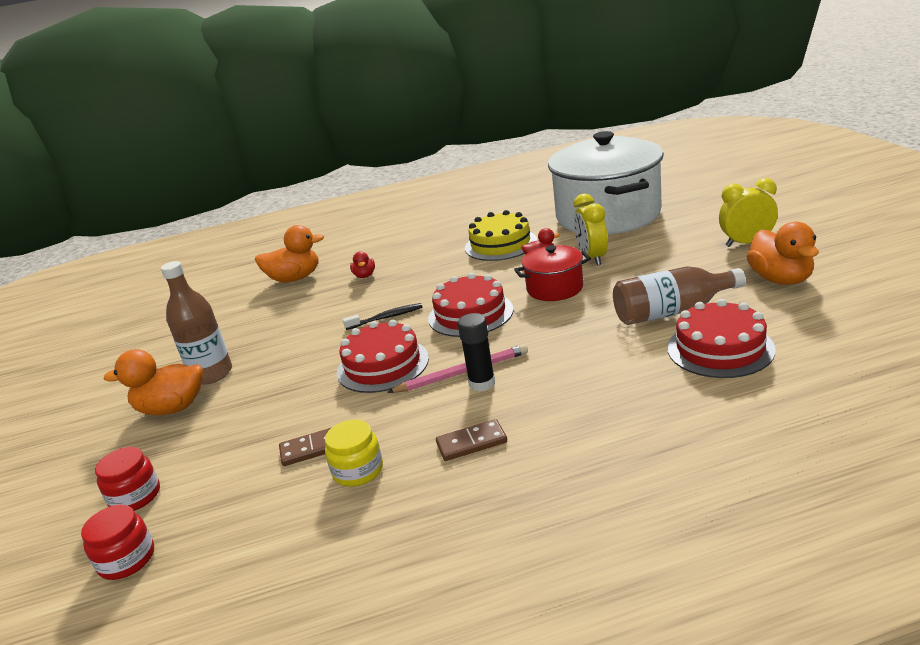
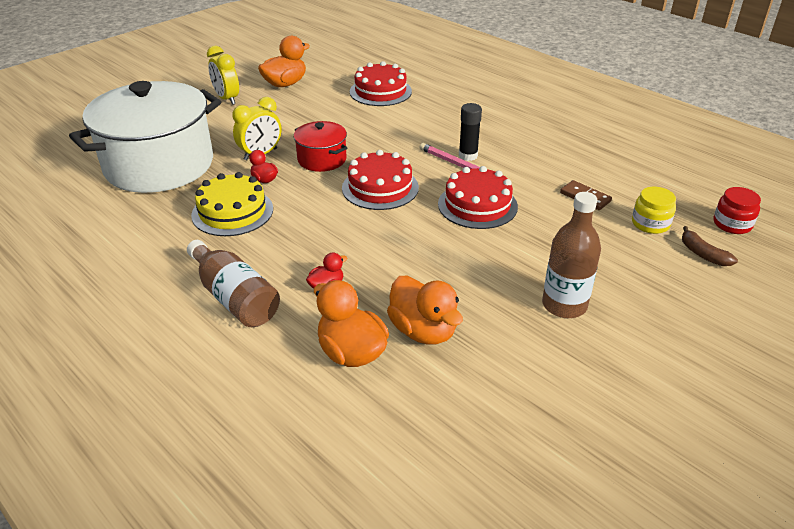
camera: 125 degrees left, 10 degrees up
(135, 496) = (703, 254): red jar -> brown banana
(172, 408) = (623, 300): orange duck -> orange duck (423, 331)
(358, 470) = (583, 172): yellow jar -> yellow jar (650, 224)
(386, 318) = (407, 232): black toothbrush -> none
(471, 443) = (525, 143): brown domino -> none
(672, 311) = (342, 110): brown bottle -> brown bottle (234, 297)

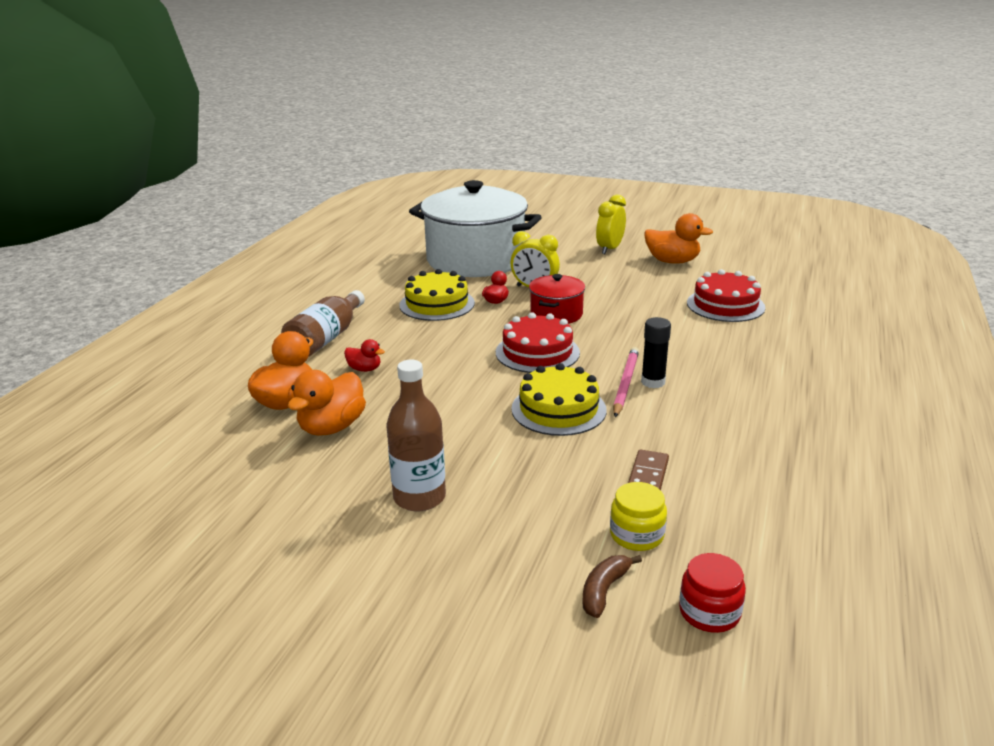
camera: 65 degrees right, 10 degrees down
(477, 205) = (558, 409): red cake -> yellow cake

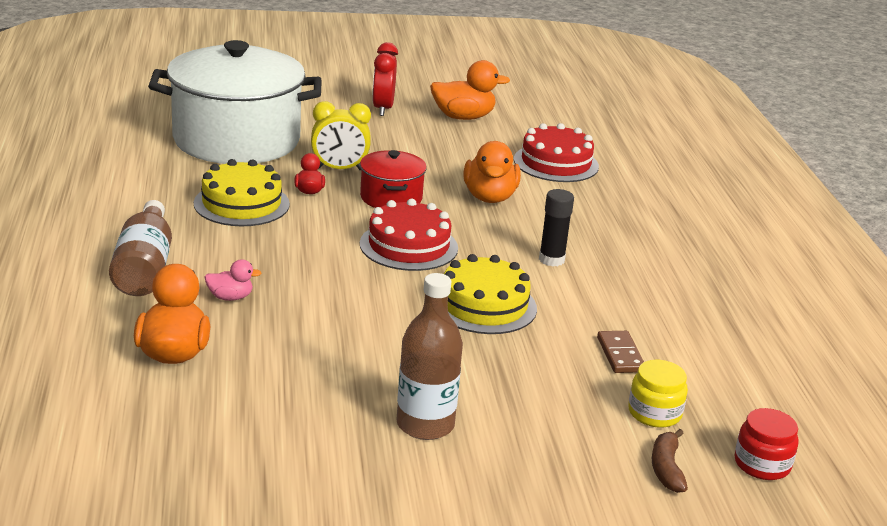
camera: 30 degrees left, 0 degrees up
(332, 427) = (258, 371): orange duck -> orange duck (489, 197)
(364, 369) = (230, 297): red duck -> pink duck
(610, 249) = (383, 109): yellow clock -> red clock
(625, 383) = (526, 266): pink pencil -> none

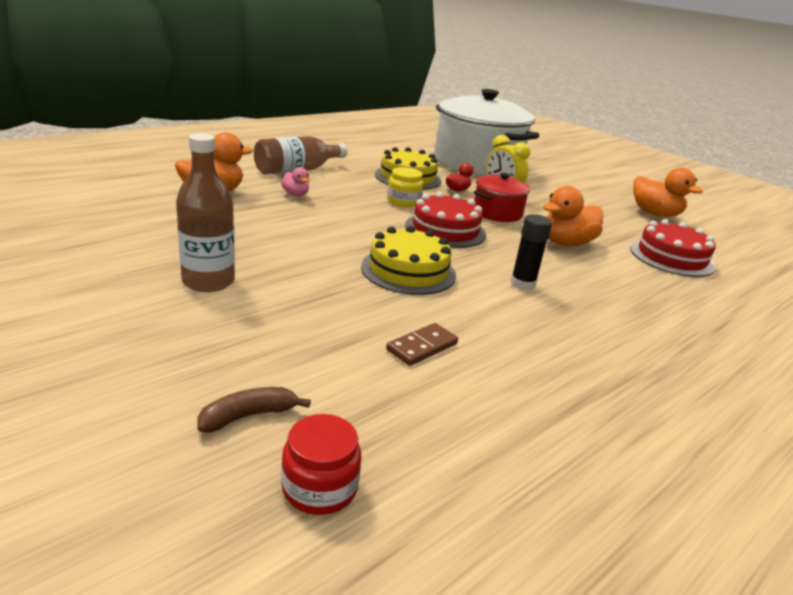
camera: 55 degrees right, 0 degrees up
(383, 109) = (604, 190): red clock -> none
(654, 413) = (343, 387): yellow jar -> yellow jar (403, 201)

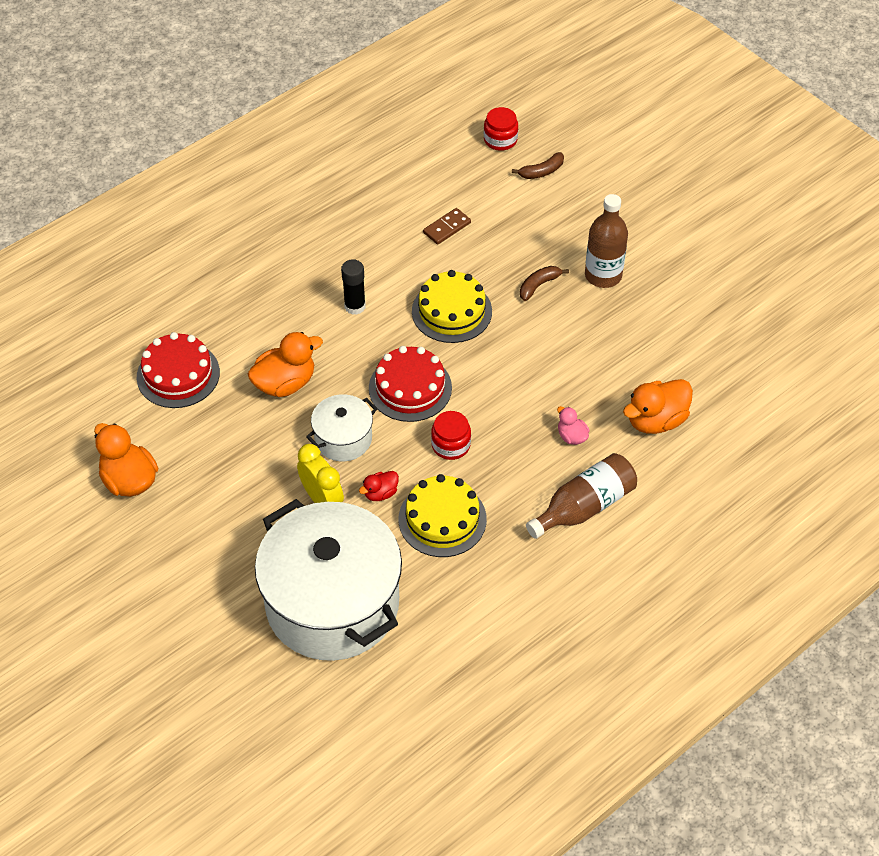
camera: 175 degrees left, 25 degrees up
(298, 281) = (539, 285): none -> brown banana
(403, 201) = (451, 445): yellow jar -> red jar
(497, 213) = (343, 439): red pot -> white pot

